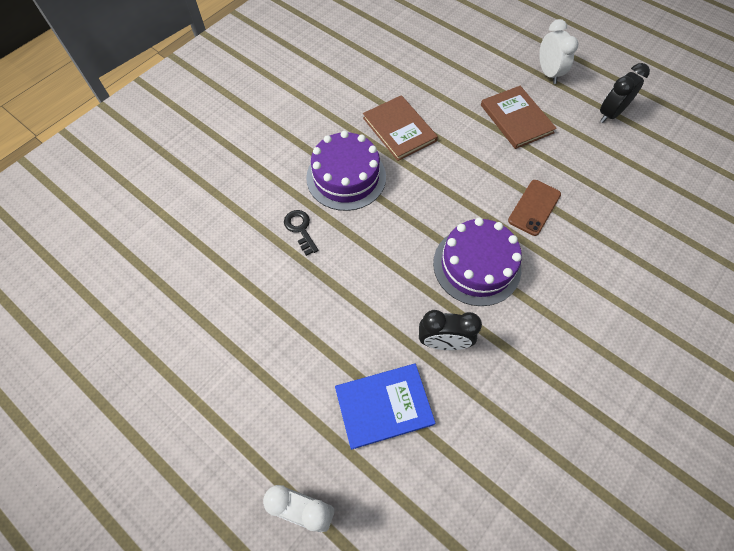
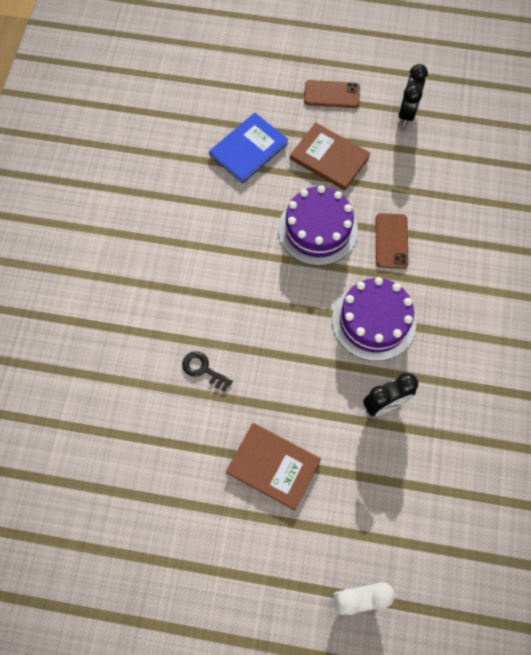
camera: 30 degrees left, 5 degrees up
(346, 177) = (212, 296): purple cake -> purple cake (317, 229)
(384, 405) = (369, 483): blue book -> blue book (248, 149)
(399, 129) = (231, 222): brown book -> brown book (273, 466)
(548, 73) = (331, 94): white clock -> brown phone

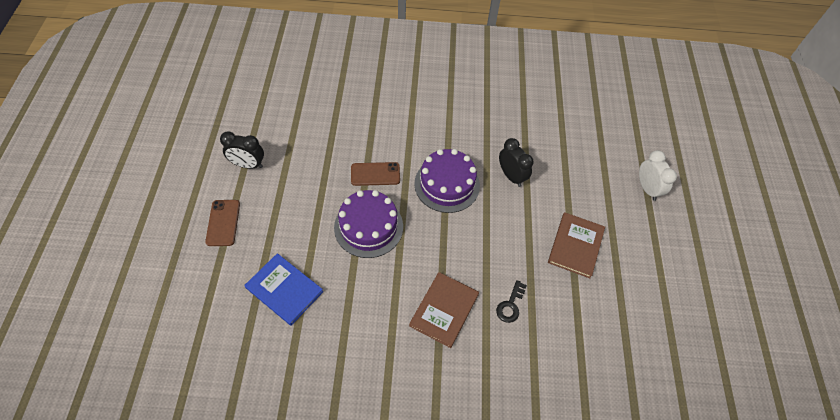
camera: 100 degrees left, 10 degrees down
(329, 158) = (295, 221): brown book -> brown book (444, 310)

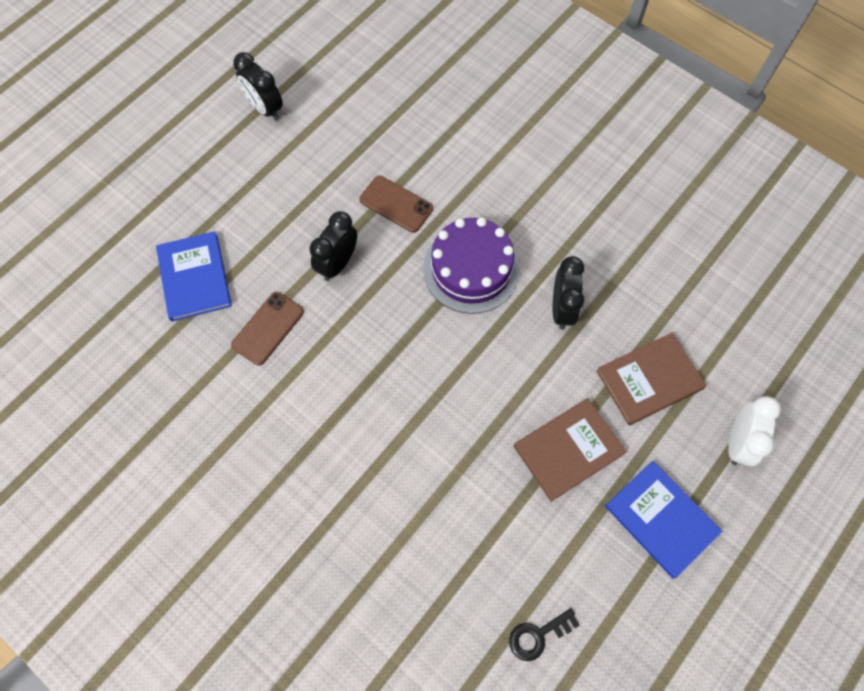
camera: 40 degrees right, 10 degrees up
(223, 223) = (190, 161): brown phone -> brown phone (268, 328)
(368, 227) = (338, 263): purple cake -> black clock
(444, 310) = (343, 416): brown book -> brown book (649, 380)
(510, 305) = (423, 464): black key -> black key (538, 635)
(646, 250) = (661, 519): none -> blue book

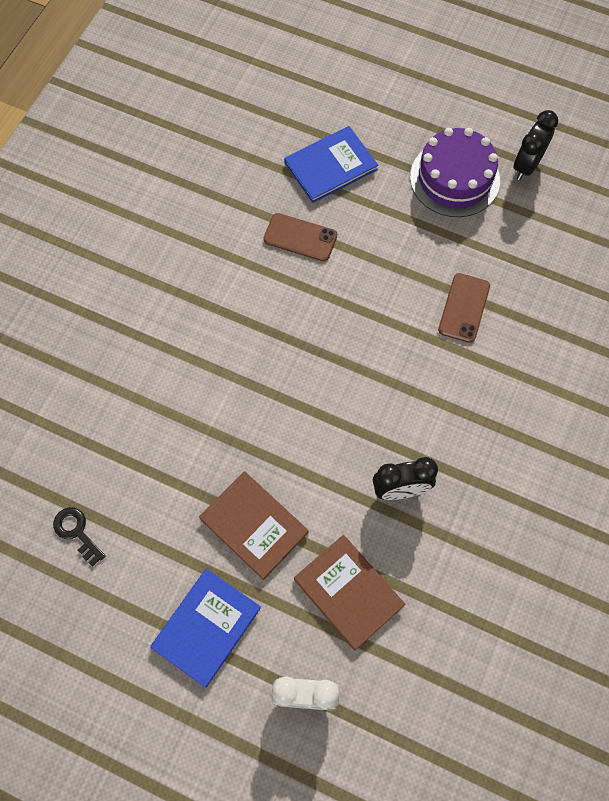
camera: 75 degrees right, 0 degrees up
(338, 263) = (382, 275): black clock -> none
(471, 269) = (416, 393): purple cake -> purple cake (454, 178)

